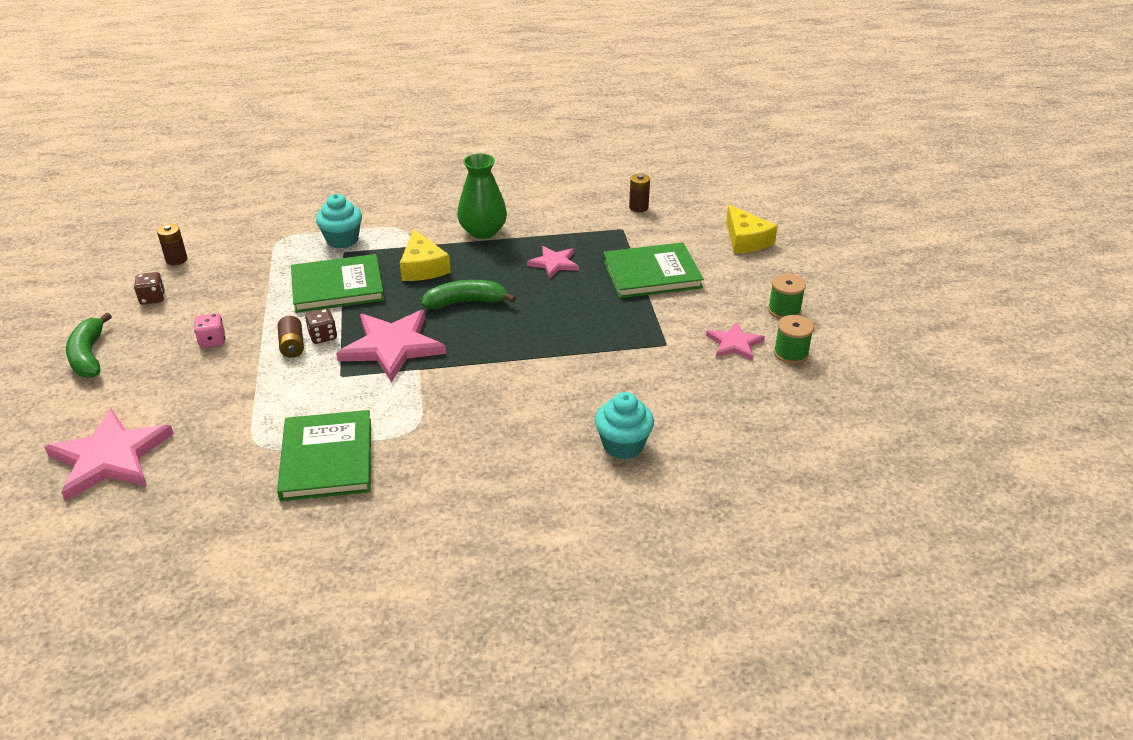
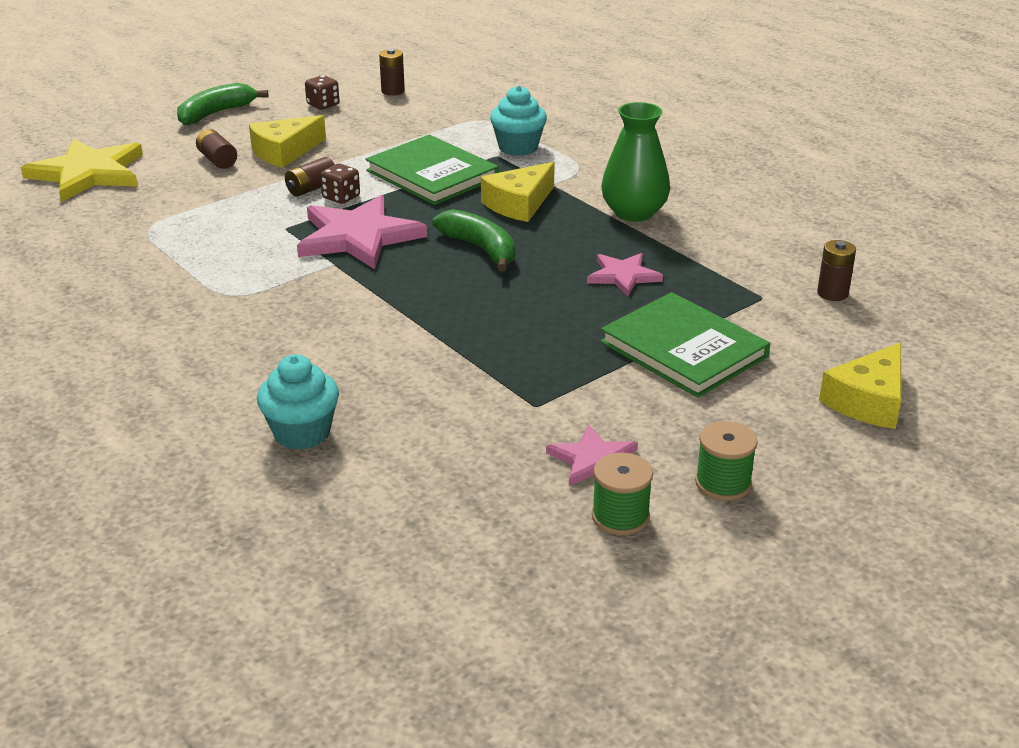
camera: 60 degrees right, 5 degrees down
(110, 457) = (88, 173): pink star -> yellow star
(181, 378) = (217, 160): none -> brown battery
(212, 341) = (284, 152): pink dice -> yellow cheese
(327, 459) = (152, 266): green book -> none

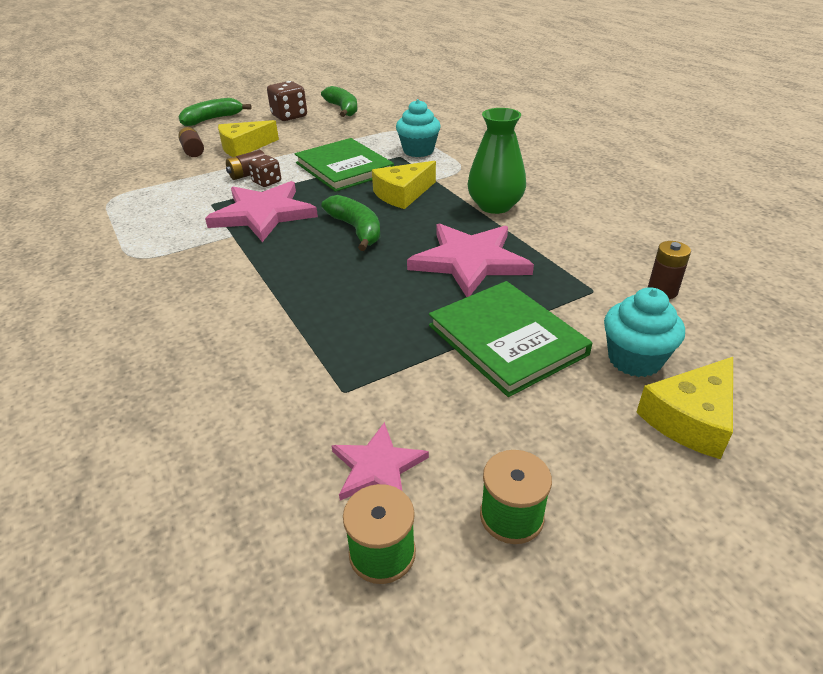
camera: 10 degrees right, 5 degrees up
(88, 173) = (97, 156): yellow star -> none
(302, 433) = (111, 402): turquoise cupcake -> turquoise cupcake (634, 359)
(323, 104) = (289, 116): brown dice -> brown dice, size x1.58
(393, 91) = (343, 109): brown battery -> green banana
(623, 276) = (469, 261): pink star -> pink star, size x1.82

